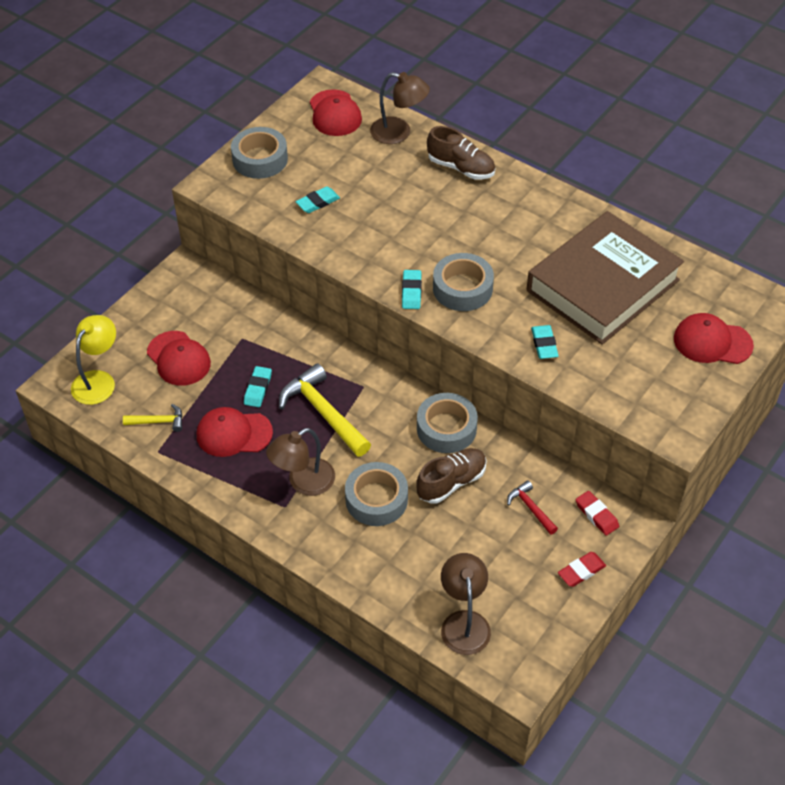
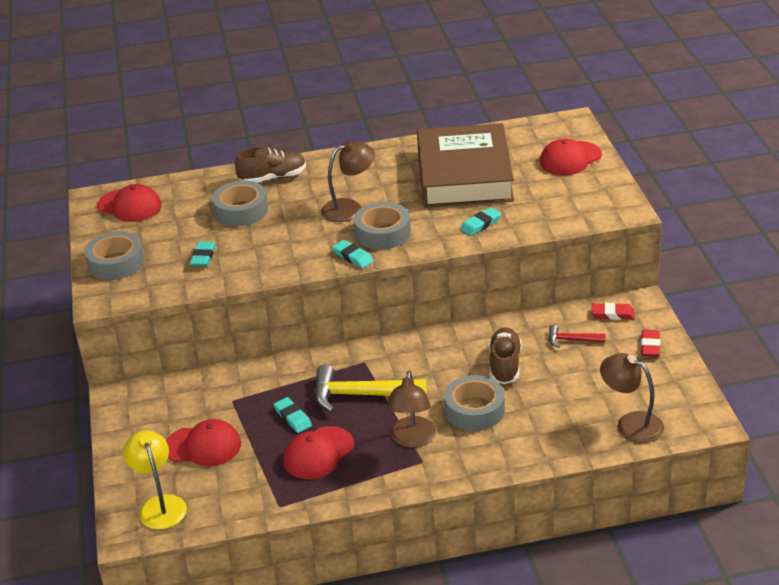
camera: 45 degrees left, 15 degrees down
(158, 421) = (250, 490): yellow hammer -> none
(399, 133) = (196, 187): brown lamp -> brown lamp (349, 208)
(446, 428) = (455, 342): grey tape -> grey tape (241, 210)
(544, 344) = (480, 224): turquoise eraser -> turquoise eraser turned 75 degrees counterclockwise

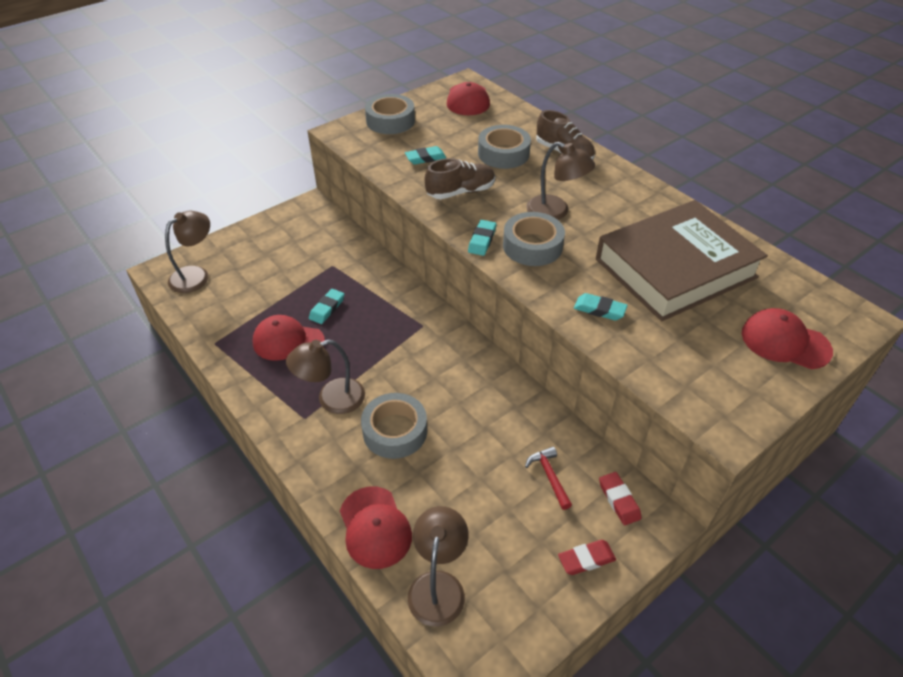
camera: 60 degrees right, 10 degrees up
(160, 505) = (196, 275): yellow lamp -> brown lamp
(203, 446) = (271, 271): red cap -> red cap (375, 527)
(361, 395) = (376, 340): yellow hammer -> none
(505, 365) = (475, 431): brown shoe -> brown shoe (460, 192)

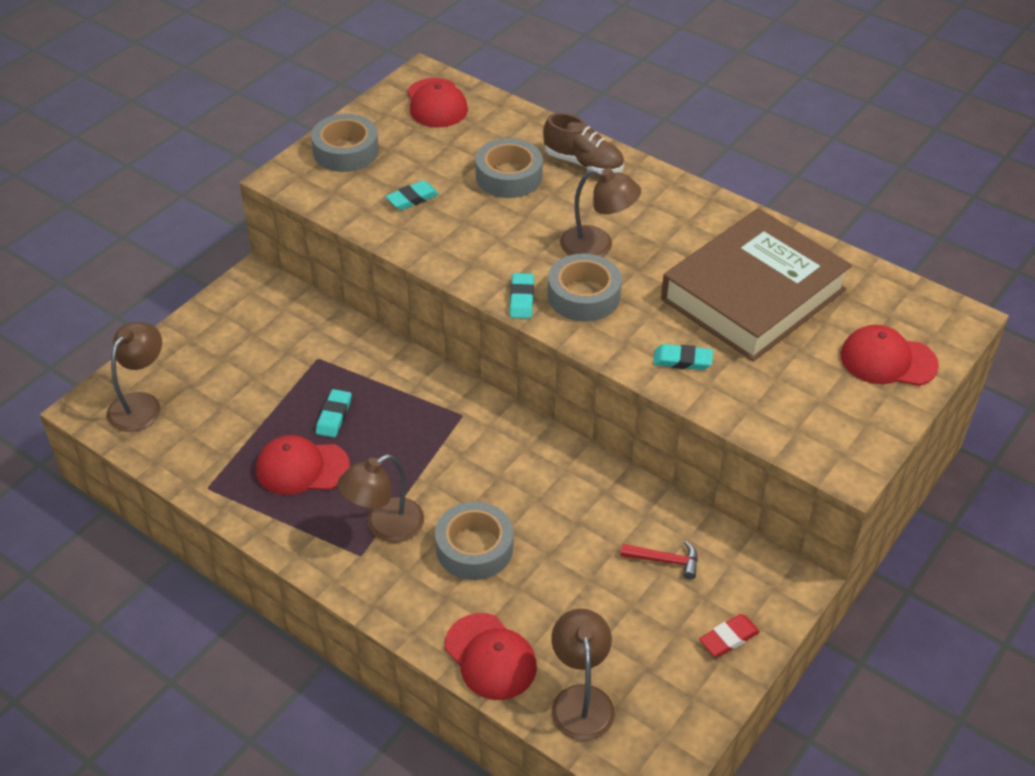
camera: 15 degrees left, 0 degrees up
(460, 192) = (473, 239): brown shoe -> none
(549, 476) = (665, 561): red hammer -> red hammer turned 135 degrees clockwise
(619, 500) = (747, 570): red eraser -> none

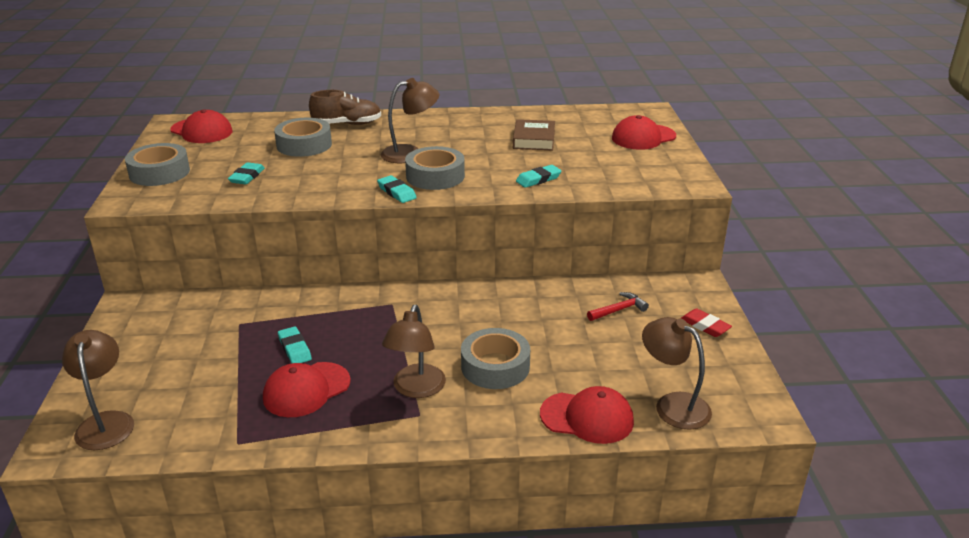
camera: 40 degrees left, 15 degrees down
(729, 638) = (705, 326): red eraser -> red eraser turned 60 degrees counterclockwise
(753, 295) = (534, 139): brown book -> brown book, size x0.44

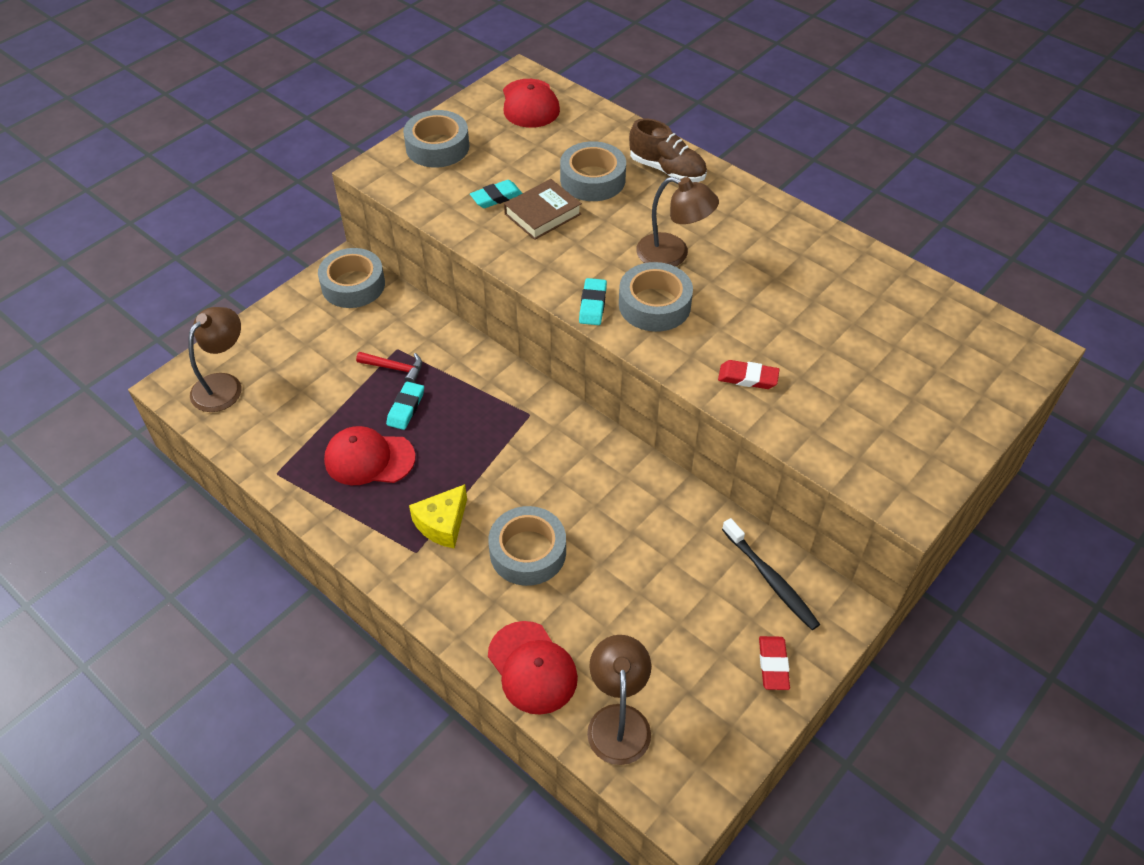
camera: 45 degrees right, 20 degrees up
(148, 310) = (353, 285): none -> grey tape
(416, 389) = (442, 524): brown lamp -> yellow cheese
(534, 139) = (825, 313): brown book -> brown book (543, 214)
(538, 179) = (748, 378): turquoise eraser -> red eraser
(619, 310) = (716, 578): red hammer -> red hammer (395, 368)
(643, 137) = (958, 390): red cap -> none
(646, 293) = (770, 579): none -> black toothbrush

